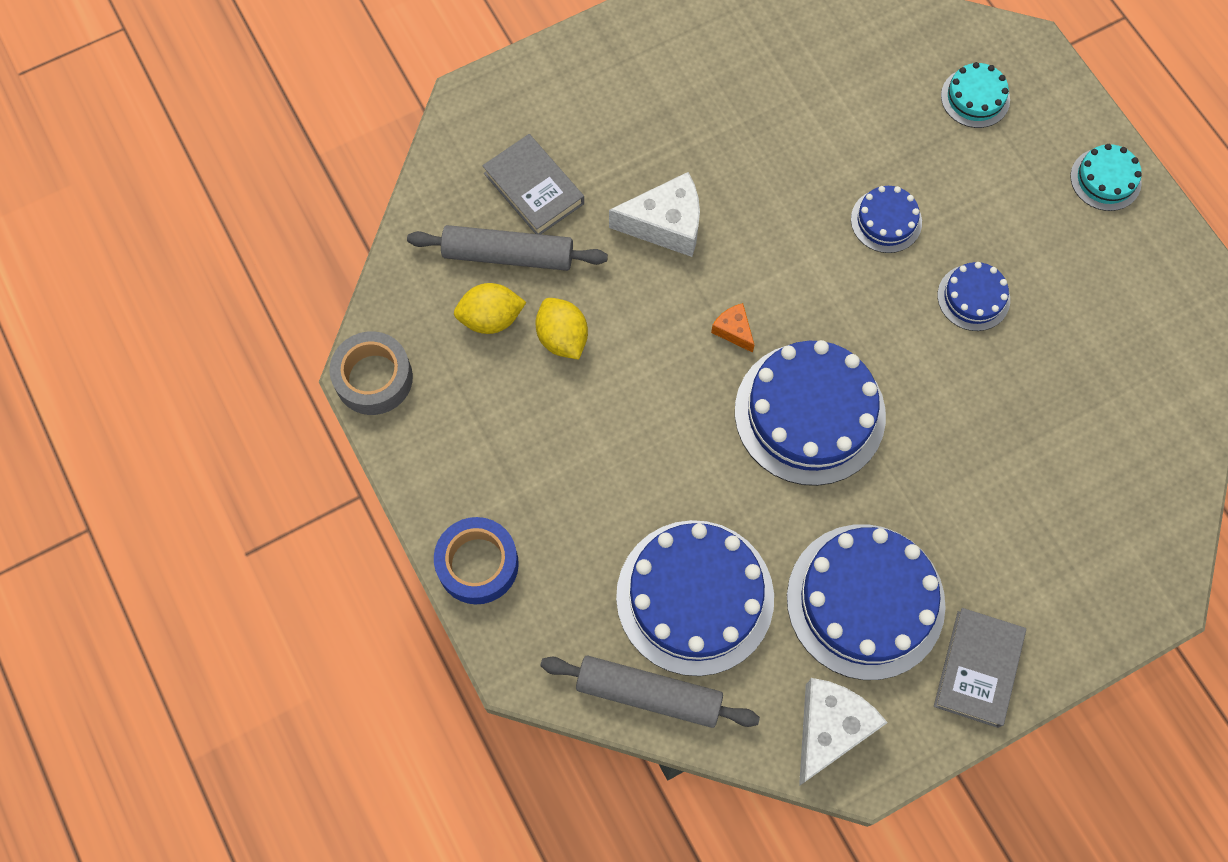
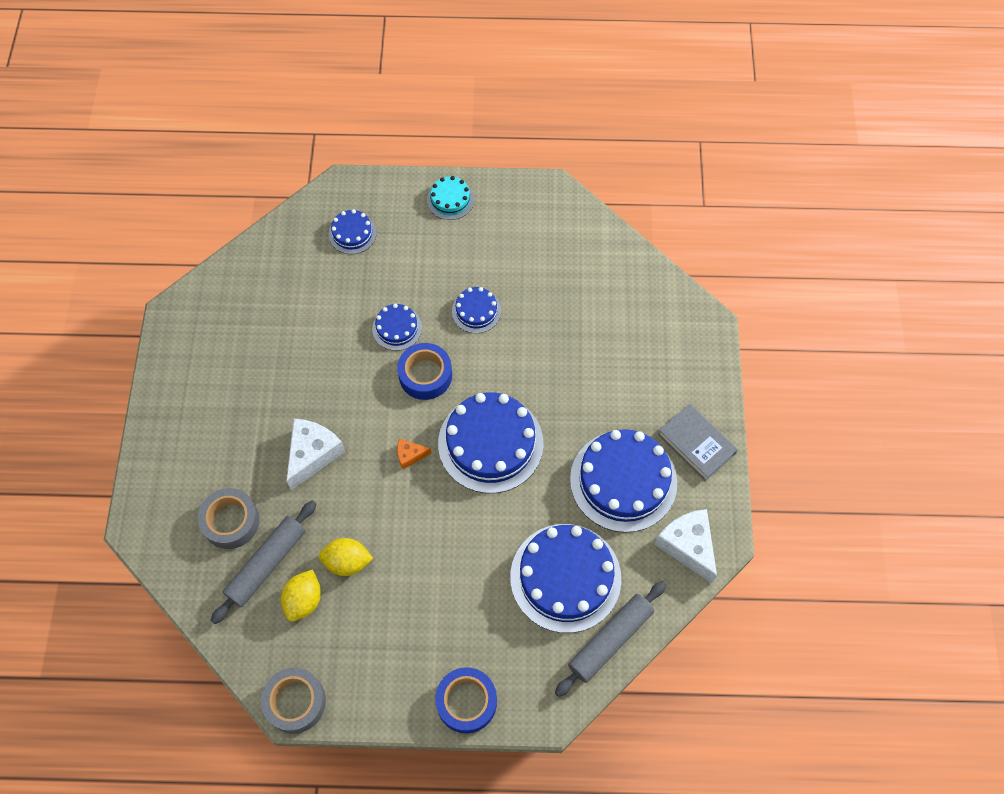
camera: 60 degrees left, 5 degrees down
(533, 188) = (231, 521): grey book -> grey tape
(847, 288) = (425, 375): none -> blue tape
(975, 98) = (352, 233): turquoise cake -> blue cake

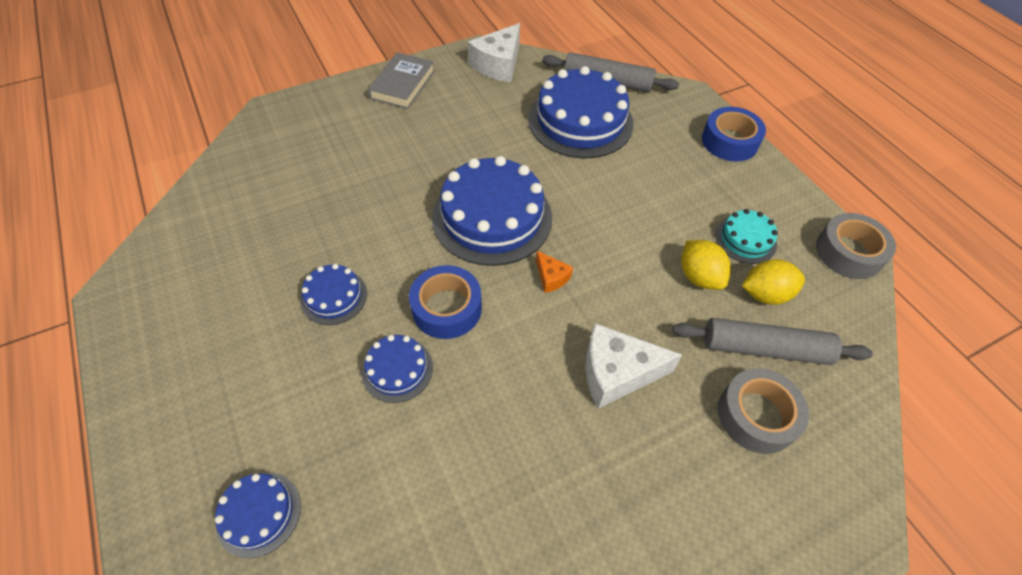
camera: 120 degrees left, 10 degrees down
(450, 200) = (156, 405): turquoise cake -> turquoise cake (745, 239)
(623, 481) = (467, 115): blue cake -> none

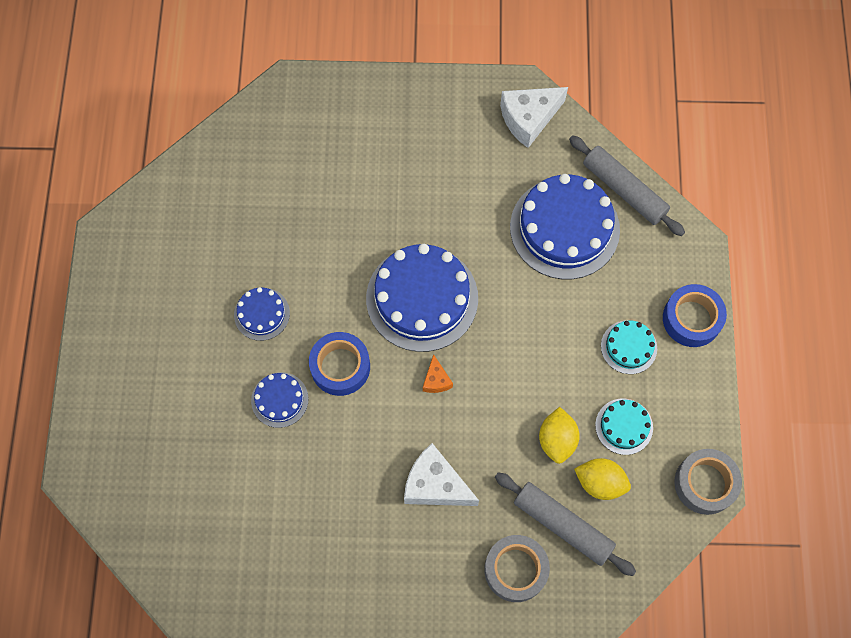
camera: 30 degrees right, 15 degrees up
(258, 513) = (147, 457): blue cake -> none
(403, 85) = (423, 105): grey book -> none
(698, 180) = (628, 347): none -> turquoise cake

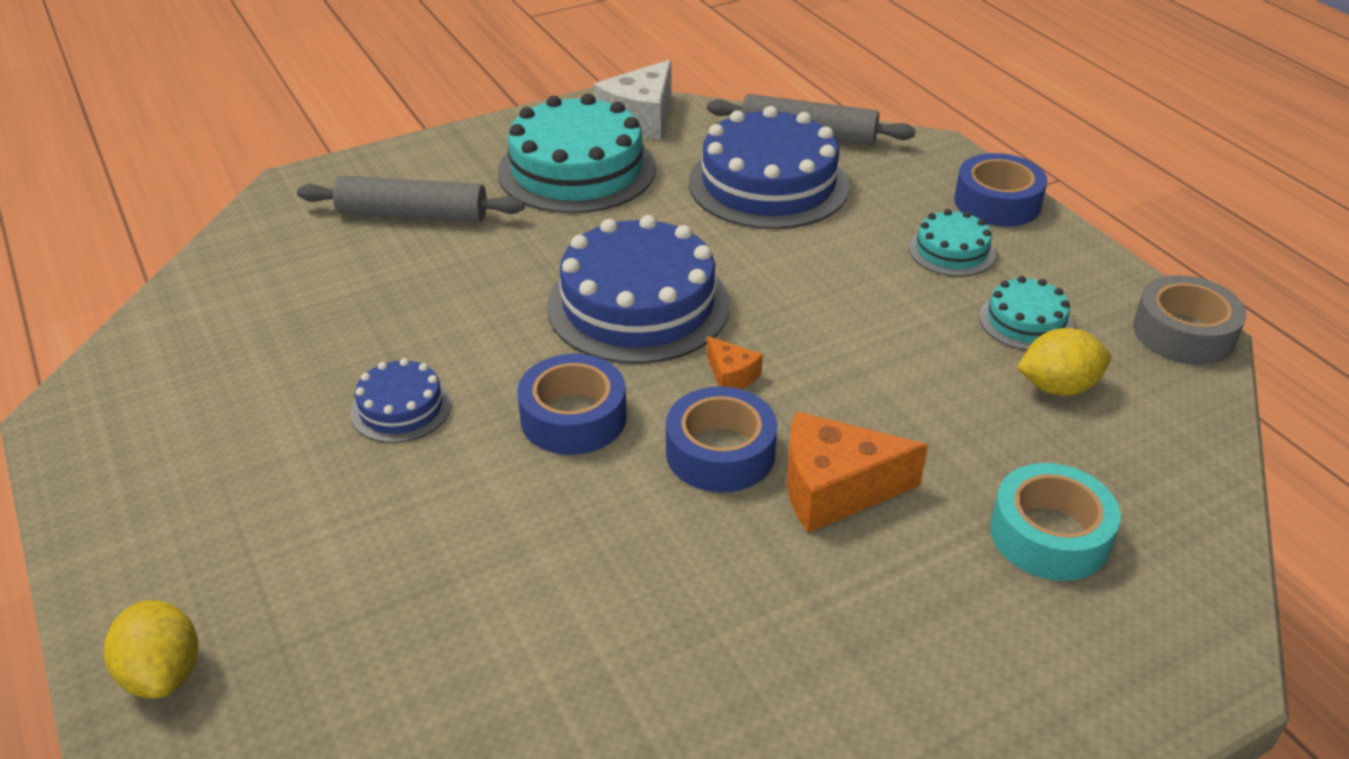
camera: 30 degrees left, 30 degrees down
(279, 399) = (501, 493): blue cake -> none
(396, 430) = (720, 452): none -> blue tape
(435, 485) = (835, 489): white cheese -> orange cheese
(458, 154) = (577, 170): none -> turquoise cake
(515, 570) = (1049, 535): grey tape -> turquoise tape
(557, 440) = (956, 369): yellow lemon -> yellow lemon (163, 674)
(562, 525) = (1059, 453): grey rolling pin -> grey rolling pin (412, 214)

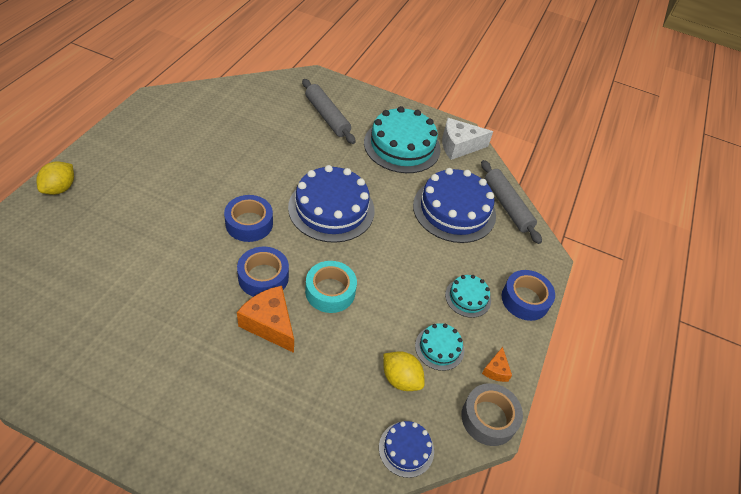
camera: 45 degrees right, 10 degrees up
(401, 408) = (217, 174): blue cake -> blue cake (406, 449)
(731, 376) = (312, 259): orange cheese -> orange cheese (496, 370)
(1049, 535) = (297, 413): turquoise tape -> turquoise tape (330, 291)

